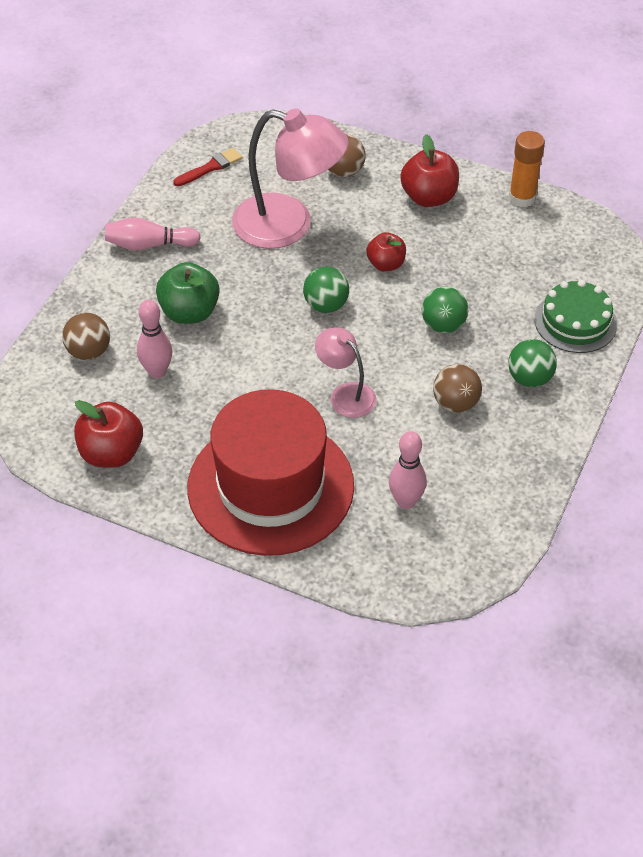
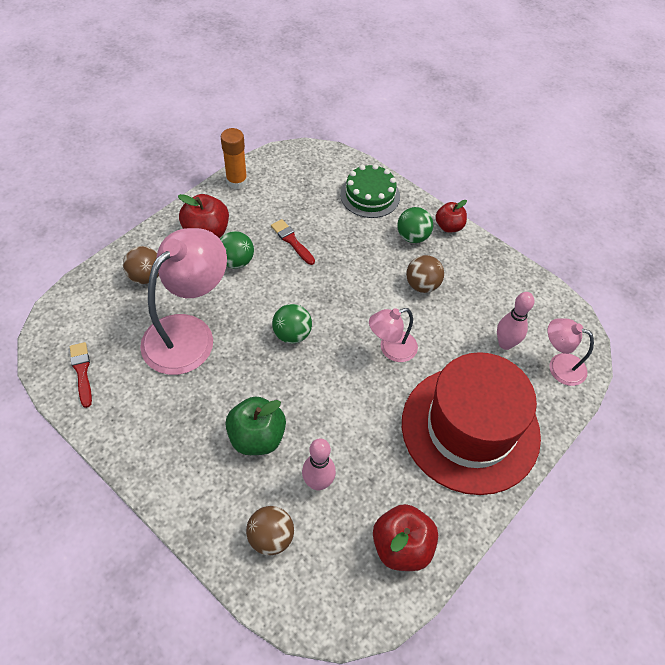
camera: 75 degrees left, 5 degrees up
(149, 245) = (156, 449): pink bowling pin -> none
(386, 264) = (265, 282): red apple -> red apple (449, 226)
(397, 562) = (559, 366): none -> pink lamp
(443, 325) = (344, 267): green ball -> green ball (236, 261)
(458, 270) = (292, 241): none -> red brush

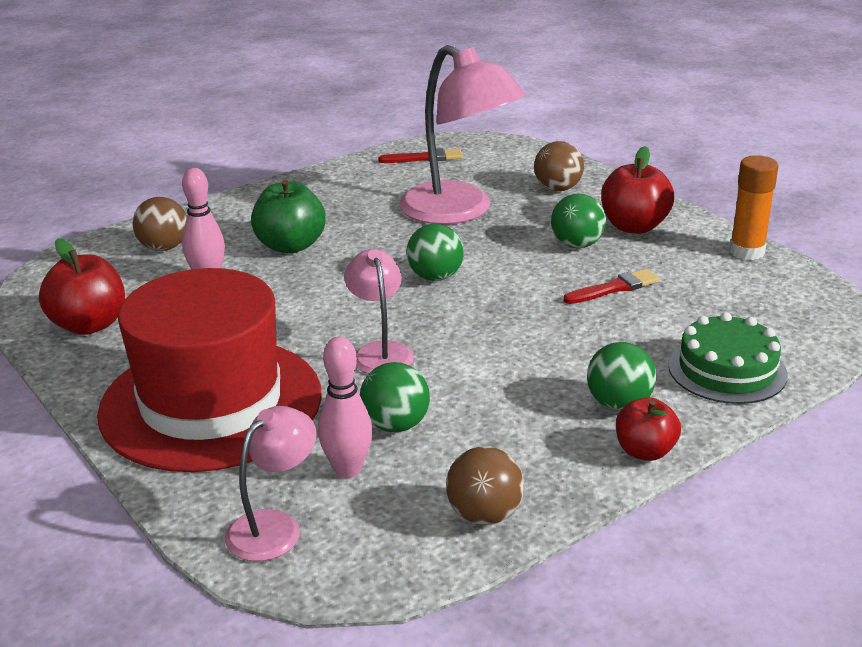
camera: 105 degrees right, 25 degrees down
(422, 285) = (501, 398): brown ball -> brown ball (484, 515)
(461, 329) = (396, 425): none -> green ball

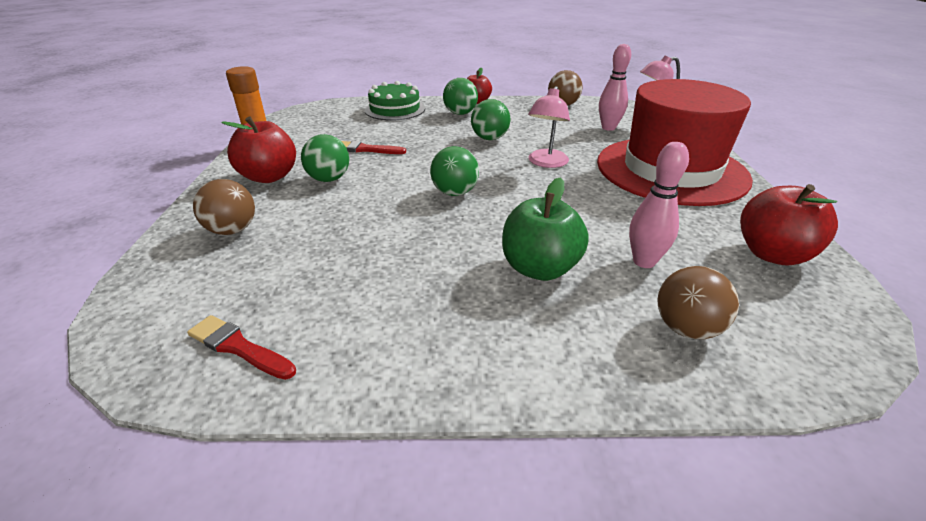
camera: 145 degrees left, 5 degrees up
(396, 425) = (571, 134): green ball -> green ball (489, 138)
(459, 211) = (347, 242): pink lamp -> none

